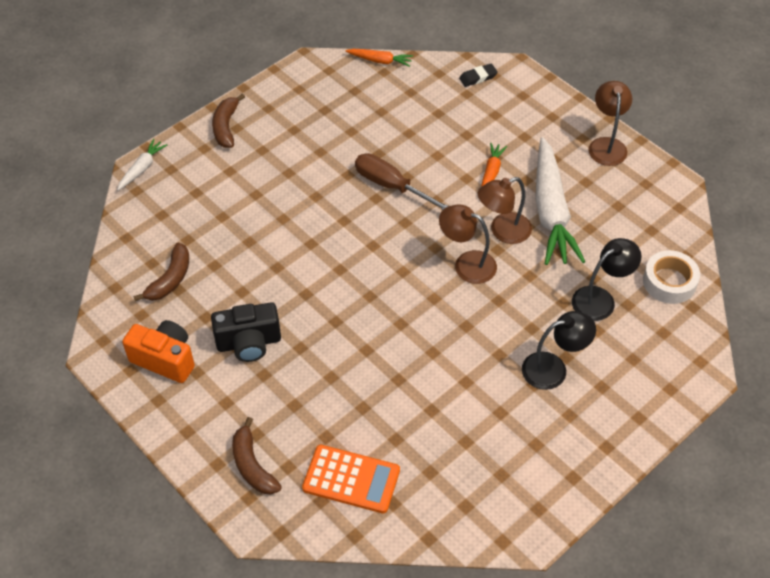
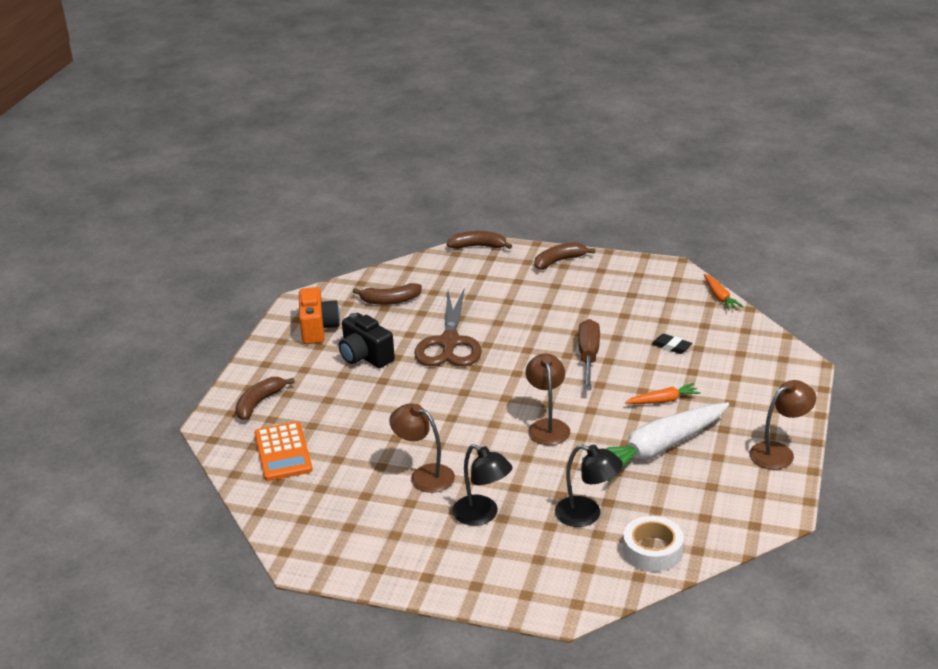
camera: 60 degrees right, 20 degrees down
(142, 168) = (478, 246): white carrot -> brown banana
(284, 269) = (449, 342): none -> brown scissors
(478, 77) = (767, 351): black eraser -> black eraser (671, 346)
(503, 231) = (604, 432): brown lamp -> brown lamp (424, 475)

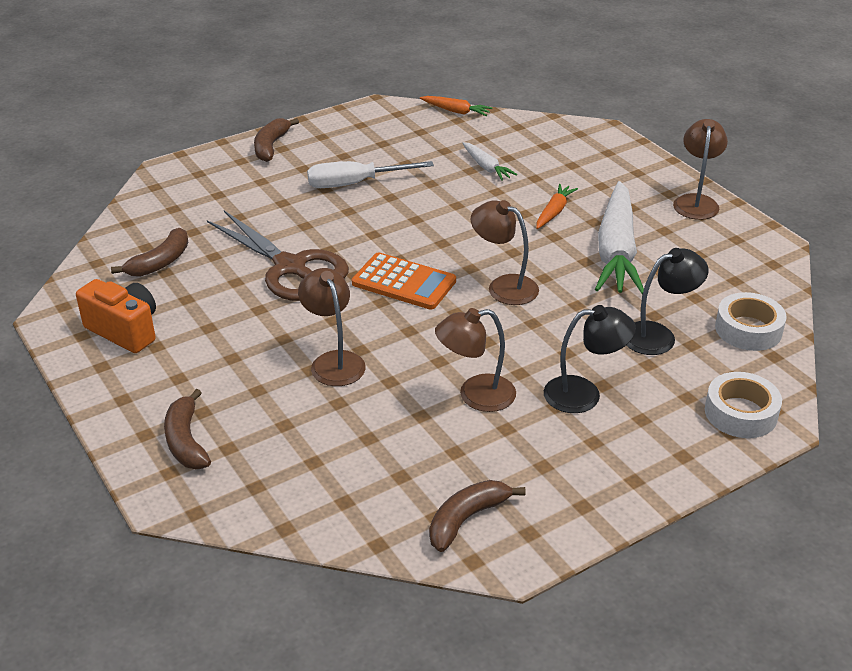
camera: 50 degrees left, 5 degrees up
(283, 452) = (300, 470): orange calculator -> orange calculator (404, 282)
(365, 356) = (226, 327): black camera -> none
(386, 409) = (334, 361): none -> brown lamp
(478, 246) = (168, 170): brown banana -> brown banana (466, 519)
(552, 590) = (740, 413): none -> white tape
(569, 312) = (355, 184): none -> white screwdriver
(588, 357) = (436, 211): brown screwdriver -> none
(671, 346) = (486, 167): black eraser -> white carrot

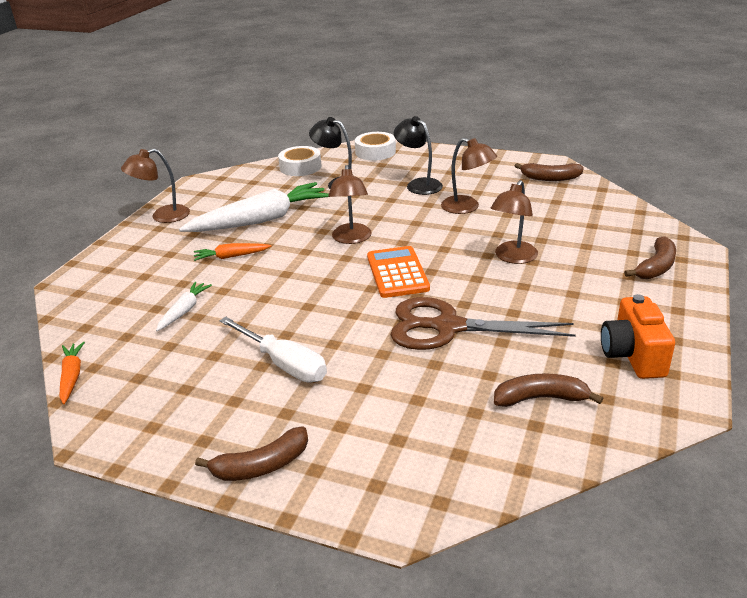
camera: 125 degrees left, 5 degrees down
(290, 267) = (448, 327): brown scissors -> brown scissors turned 90 degrees counterclockwise

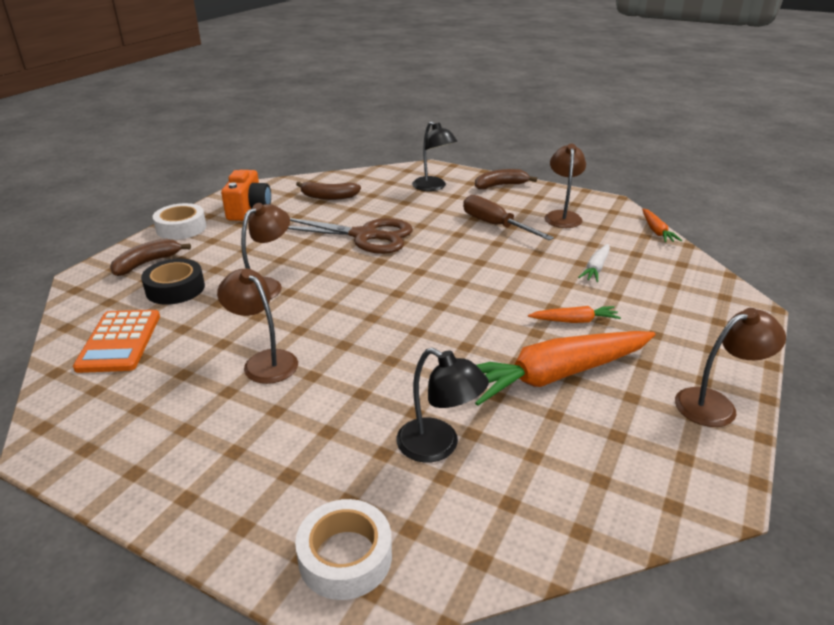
camera: 175 degrees left, 0 degrees up
(261, 220) = (555, 376): white carrot -> orange carrot
(284, 364) = (495, 225): white screwdriver -> brown screwdriver
(300, 167) = (513, 519): white tape -> white tape (181, 228)
(351, 239) = (430, 329): brown lamp -> brown lamp (562, 216)
(397, 273) = (390, 282): orange calculator -> orange calculator (119, 341)
(419, 184) = (305, 423): black lamp -> black lamp (433, 187)
(550, 178) = (96, 406): brown banana -> none
(594, 246) = (175, 289): none -> black tape

